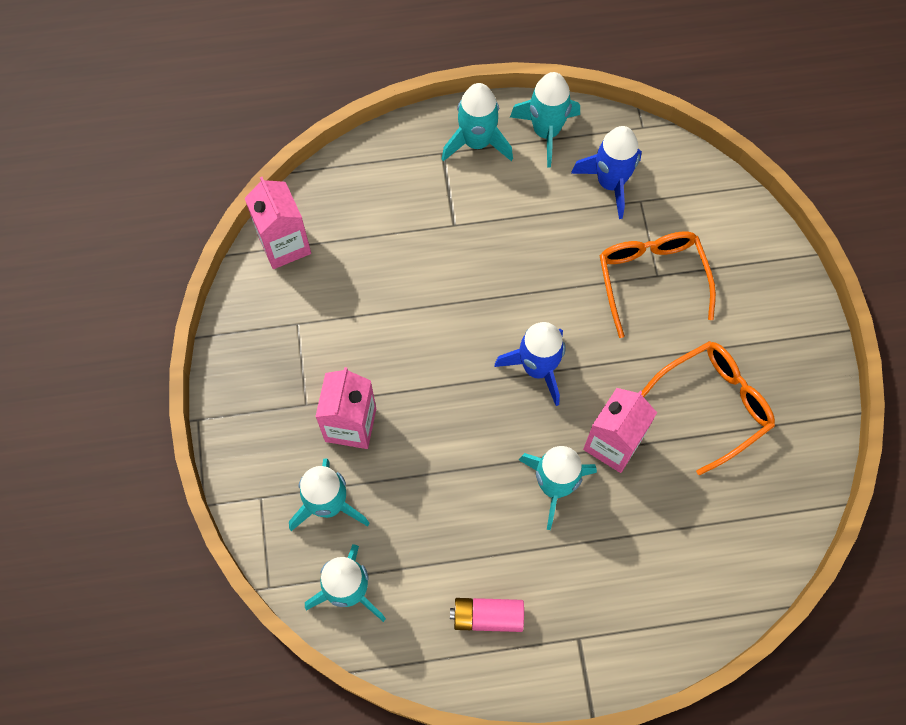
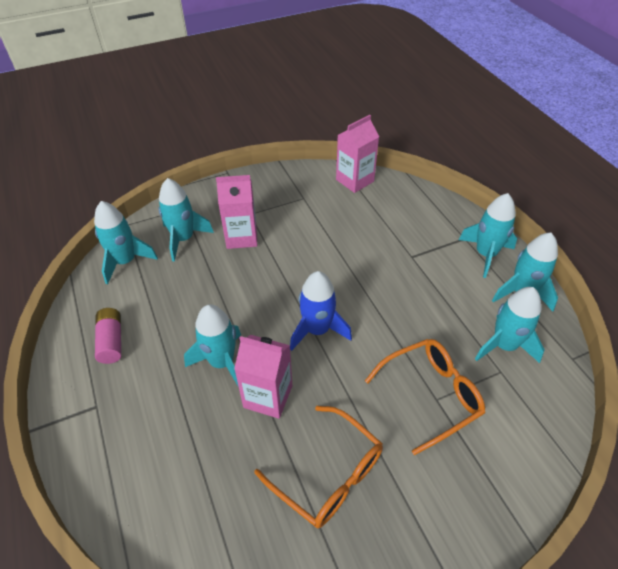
camera: 75 degrees right, 20 degrees down
(610, 183) = (504, 345): blue rocket -> turquoise rocket

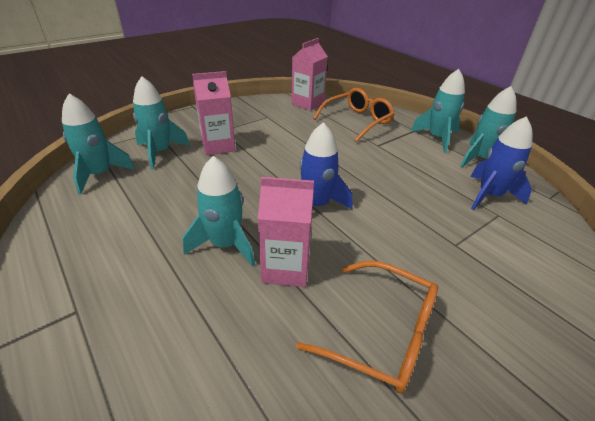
camera: 15 degrees left, 10 degrees down
(111, 341) = (90, 243): pink battery -> none
(431, 395) = (449, 242): orange glasses -> orange glasses (357, 121)
(504, 345) = (489, 196): turquoise rocket -> blue rocket

